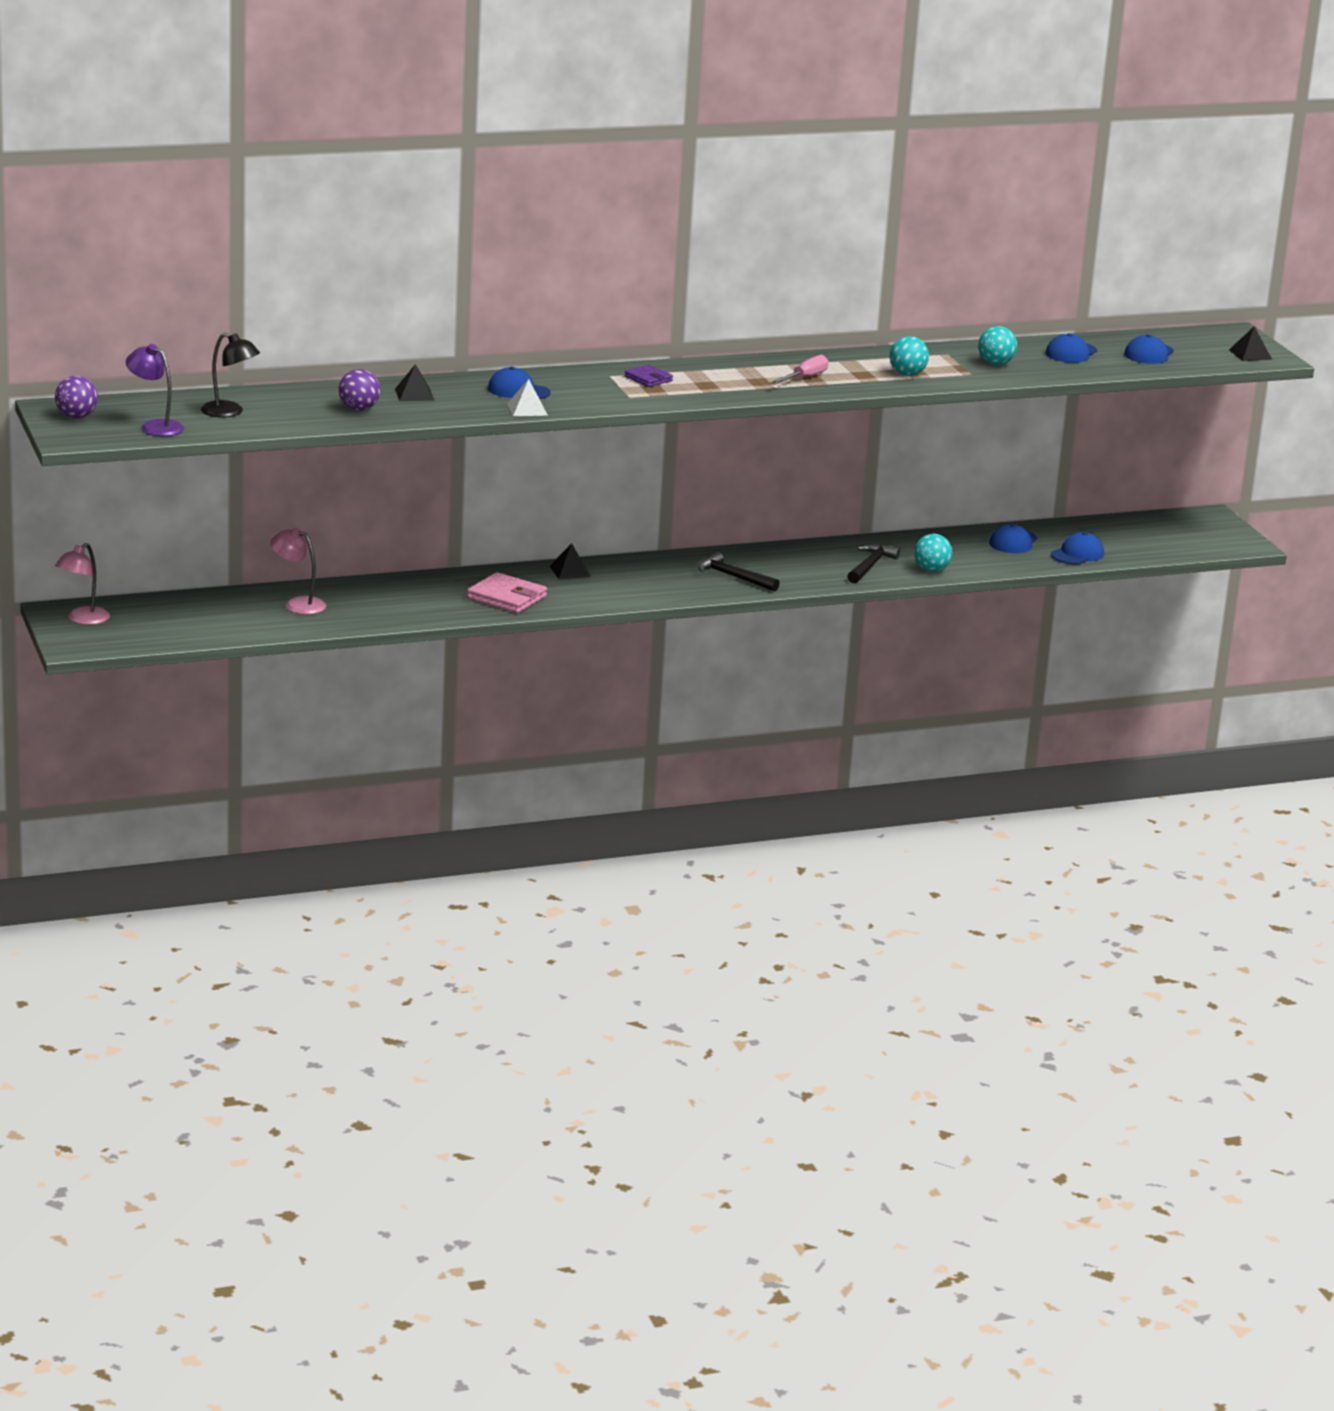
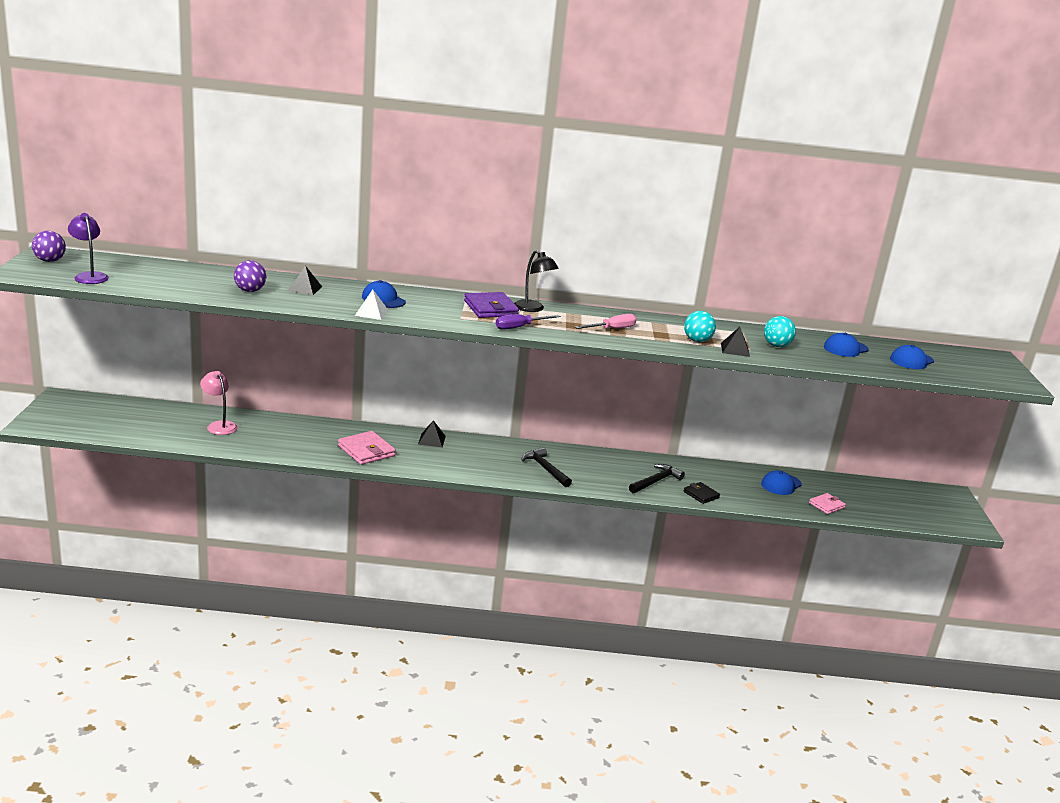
camera: 20 degrees right, 0 degrees up
(83, 620) = (67, 407): pink lamp -> none
(229, 412) = (157, 276): black lamp -> black lamp (533, 309)
(648, 379) = (490, 308): purple wallet -> purple wallet, size x1.66
(704, 395) = (520, 327): none -> purple screwdriver
(931, 570) = (701, 495): turquoise ball -> black wallet
(1077, 554) = (826, 505): blue cap -> pink wallet
(1250, 354) = (1000, 376): black pyramid -> black pyramid (735, 349)

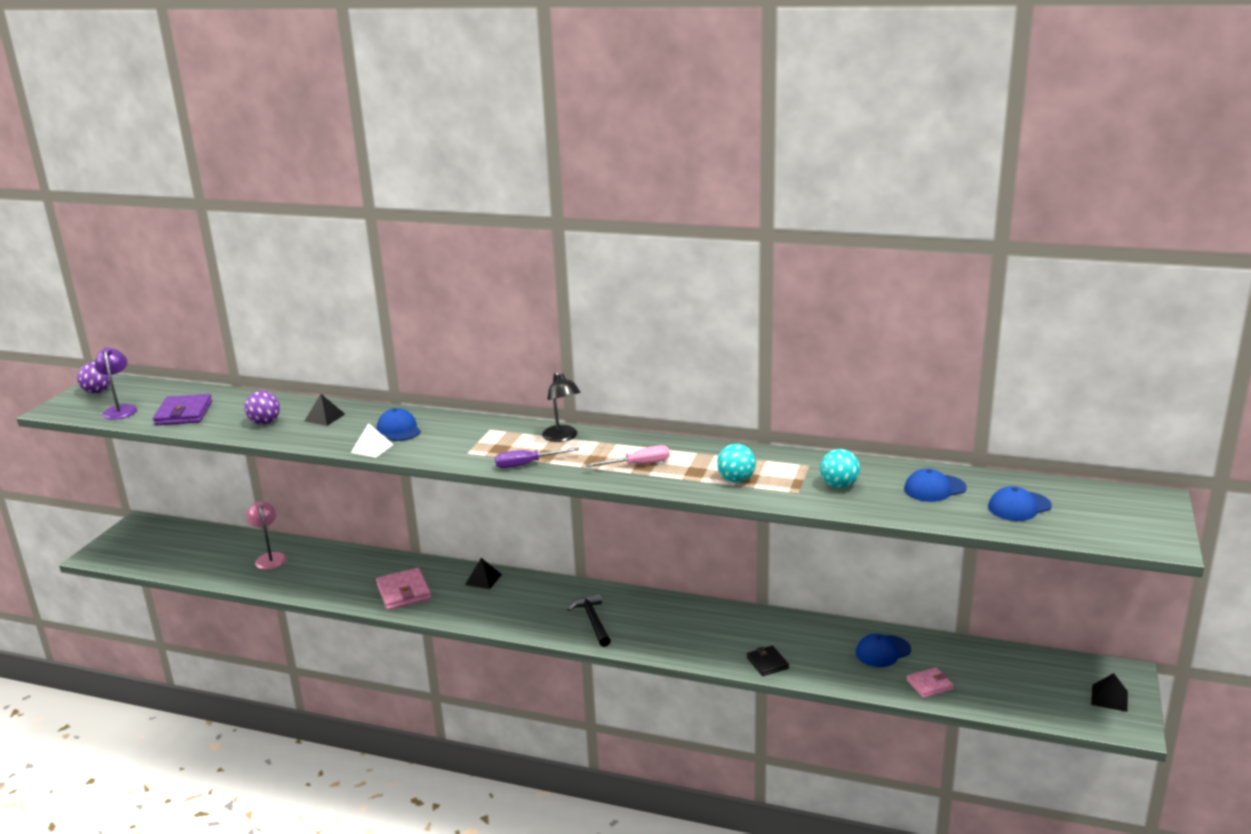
camera: 20 degrees right, 0 degrees up
(490, 308) = (512, 438): purple wallet -> purple wallet (183, 413)
(656, 481) = (720, 642): black hammer -> none
(735, 349) = (777, 492): black pyramid -> black pyramid (1109, 698)

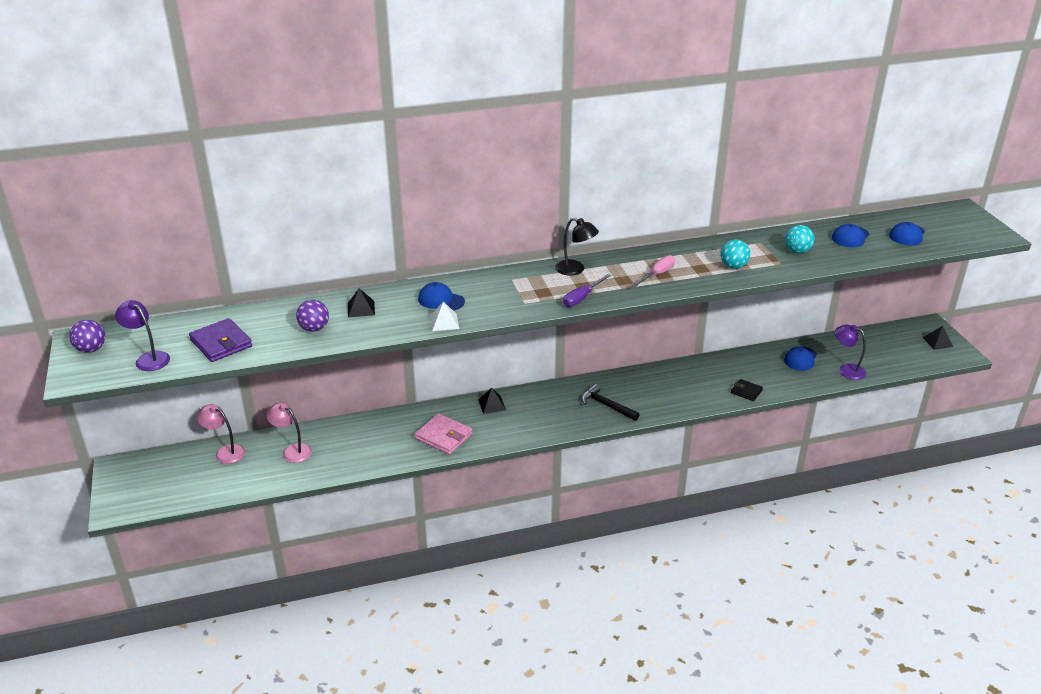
camera: 35 degrees left, 10 degrees up
(221, 540) = (225, 452): none -> pink lamp
(929, 685) = (846, 370): pink wallet -> purple lamp

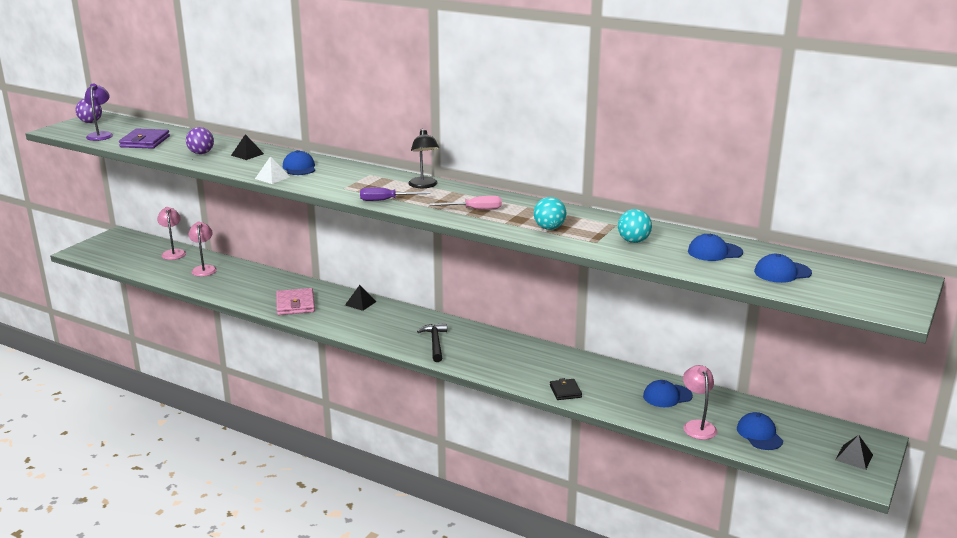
camera: 45 degrees right, 10 degrees down
(846, 370) = (697, 426): purple lamp -> pink lamp
(880, 355) = (759, 434): none -> blue cap

